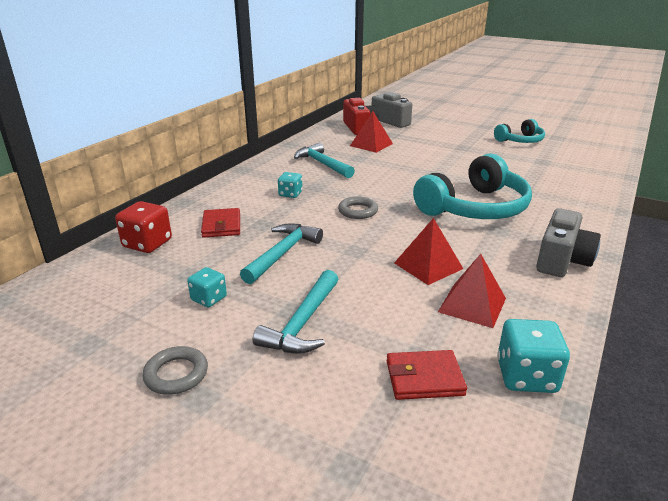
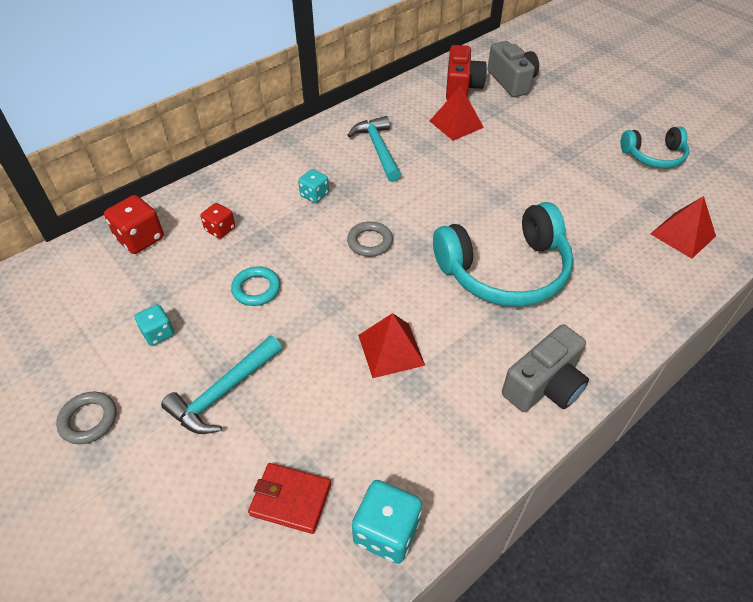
camera: 20 degrees right, 20 degrees up
(221, 225) = (220, 229): red wallet -> red dice
(282, 253) = (256, 289): turquoise hammer -> turquoise ring
(472, 305) = (398, 421): red pyramid -> red pyramid (682, 235)

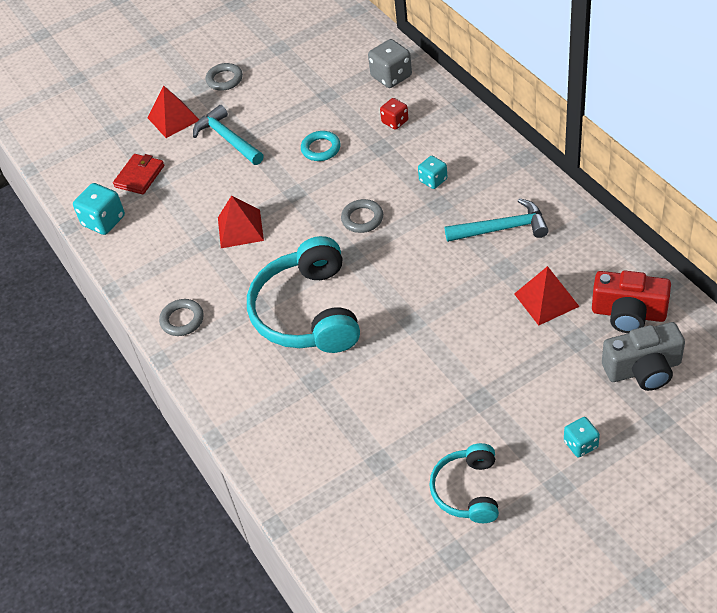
camera: 105 degrees right, 0 degrees up
(140, 238) = (391, 76): red dice -> grey dice
(158, 333) = (288, 100): turquoise dice -> turquoise dice (580, 444)
(544, 385) = (182, 320): grey camera -> grey ring
(682, 235) = (328, 475): red pyramid -> red pyramid (173, 119)

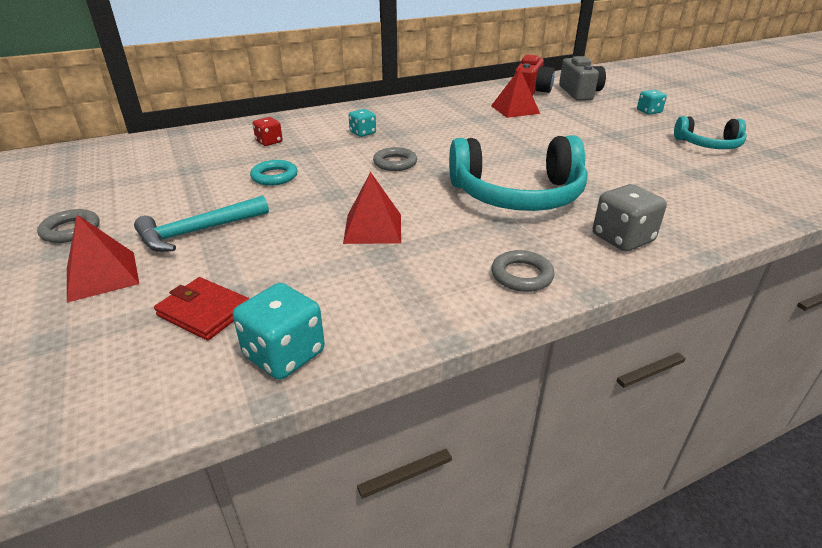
camera: 90 degrees left, 15 degrees down
(391, 76) = (201, 139): grey dice -> grey dice (622, 238)
(502, 228) = (435, 115): turquoise hammer -> none

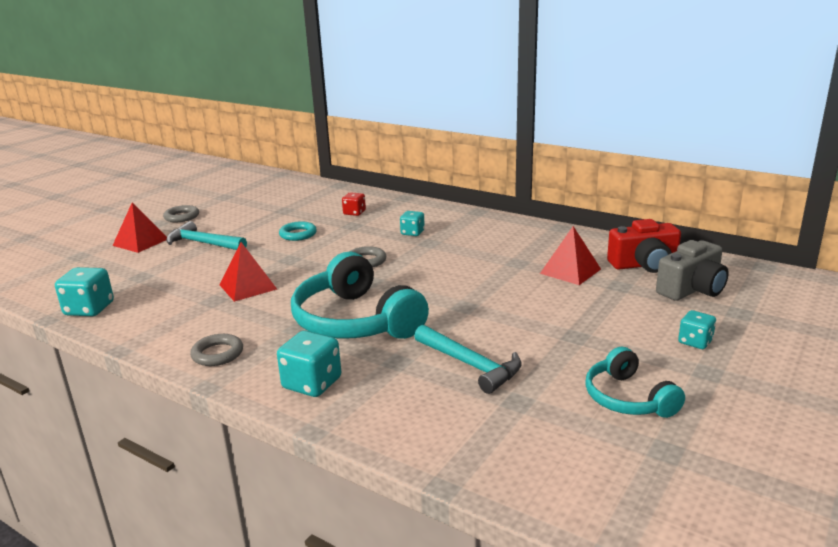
camera: 60 degrees right, 10 degrees down
(204, 312) = (119, 277): red wallet -> none
(622, 238) = (312, 383): grey dice -> turquoise dice
(634, 173) = (470, 365): none -> turquoise hammer

